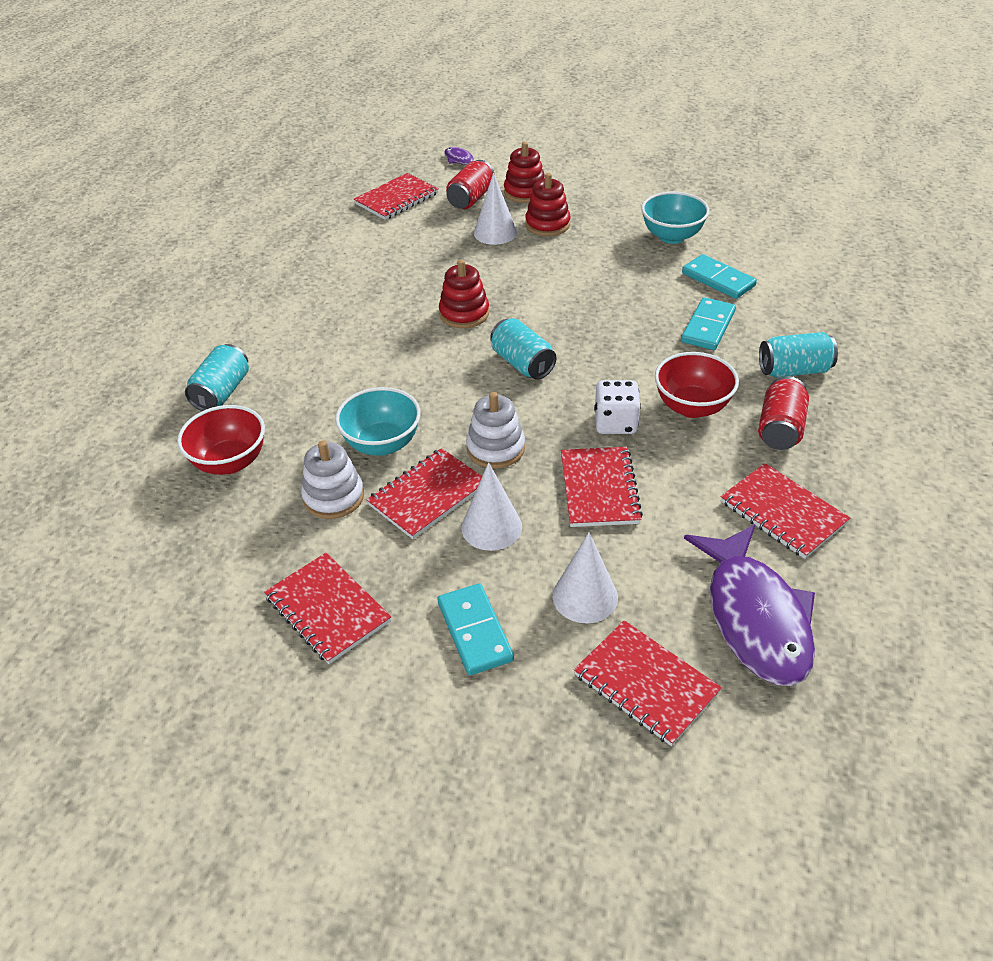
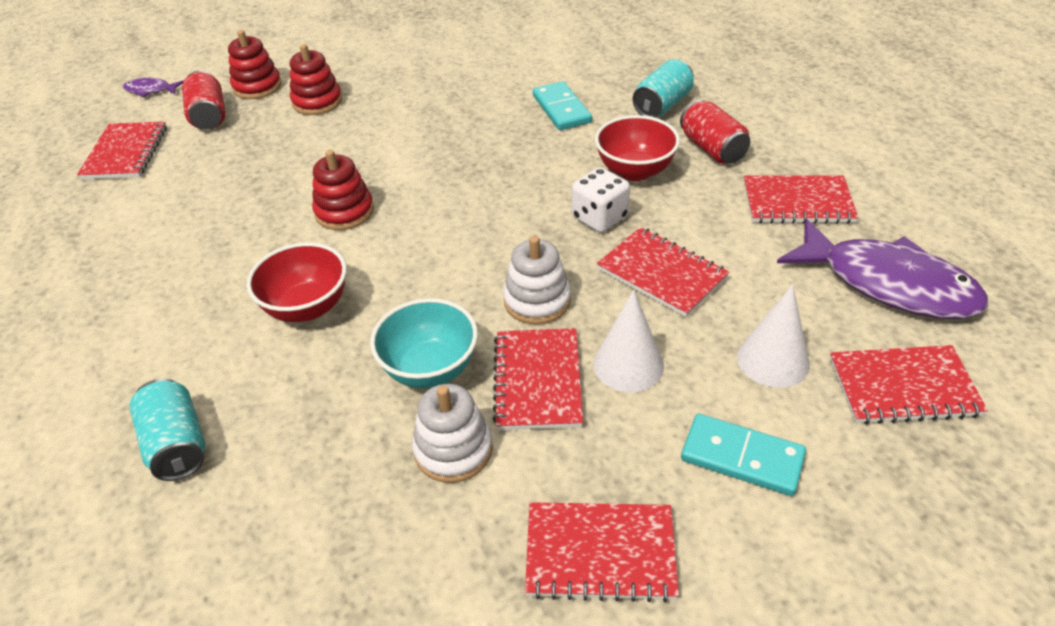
camera: 45 degrees left, 0 degrees up
(230, 462) = (291, 504): red bowl -> red bowl (307, 307)
(495, 232) = (276, 132): white cone -> none
(522, 363) = (458, 220): turquoise can -> none
(672, 236) = (438, 60): turquoise bowl -> none
(718, 279) = (519, 73): turquoise domino -> none

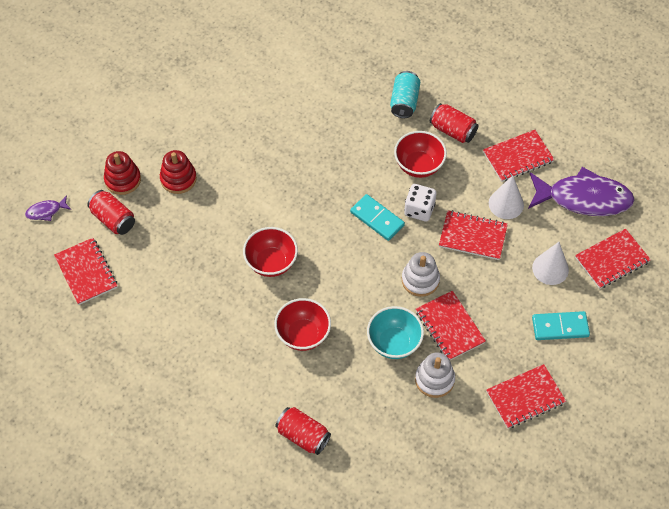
camera: 30 degrees left, 15 degrees up
(177, 444) = (303, 436): turquoise can -> red can
(344, 212) = (271, 263): red stacking toy -> red bowl
(561, 109) = (344, 127): turquoise domino -> turquoise domino (377, 218)
(628, 364) = (486, 299): white cone -> white cone (506, 204)

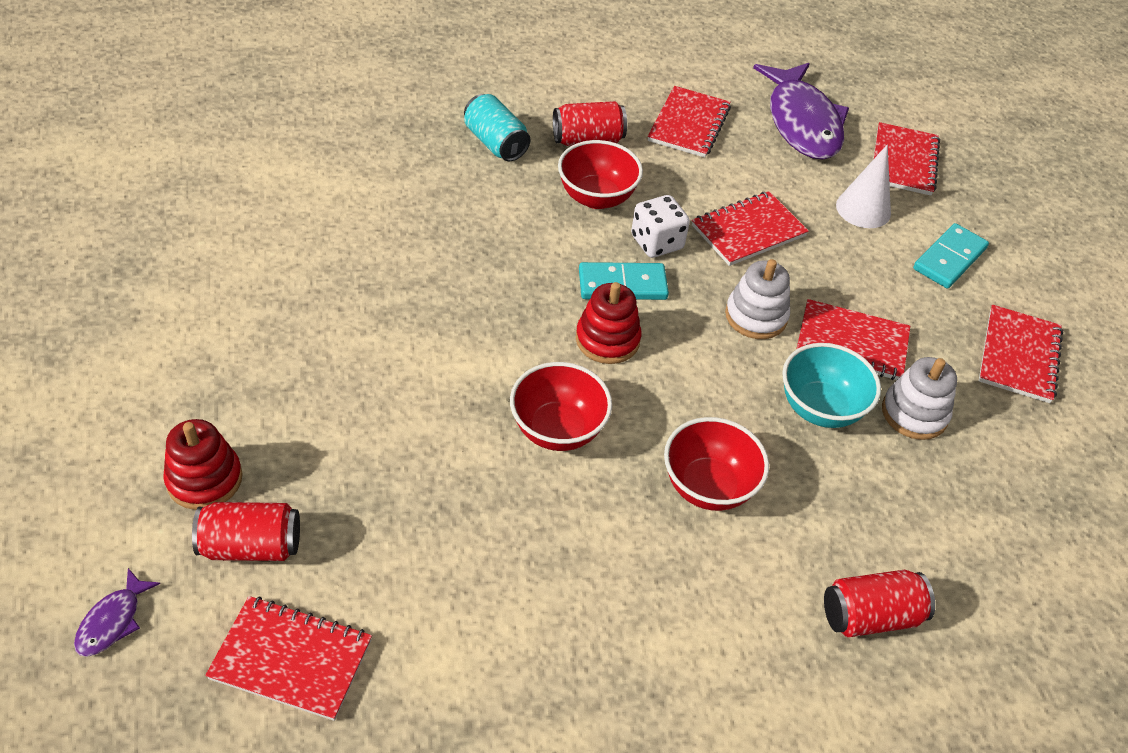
camera: 50 degrees left, 10 degrees down
(178, 179) = (296, 418): red stacking toy -> red stacking toy (607, 340)
(506, 204) = (737, 176): white cone -> none
(584, 198) = (802, 122): purple fish -> purple fish turned 120 degrees clockwise

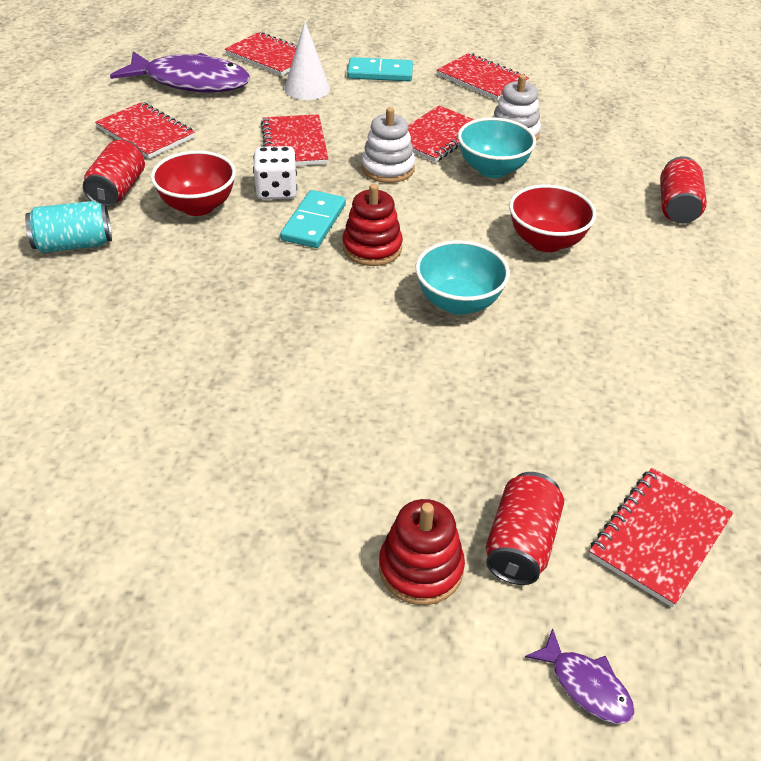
camera: 65 degrees left, 5 degrees down
(557, 430) = (458, 302): red bowl -> turquoise bowl
(949, 259) = (380, 73): turquoise domino -> turquoise domino turned 60 degrees counterclockwise

